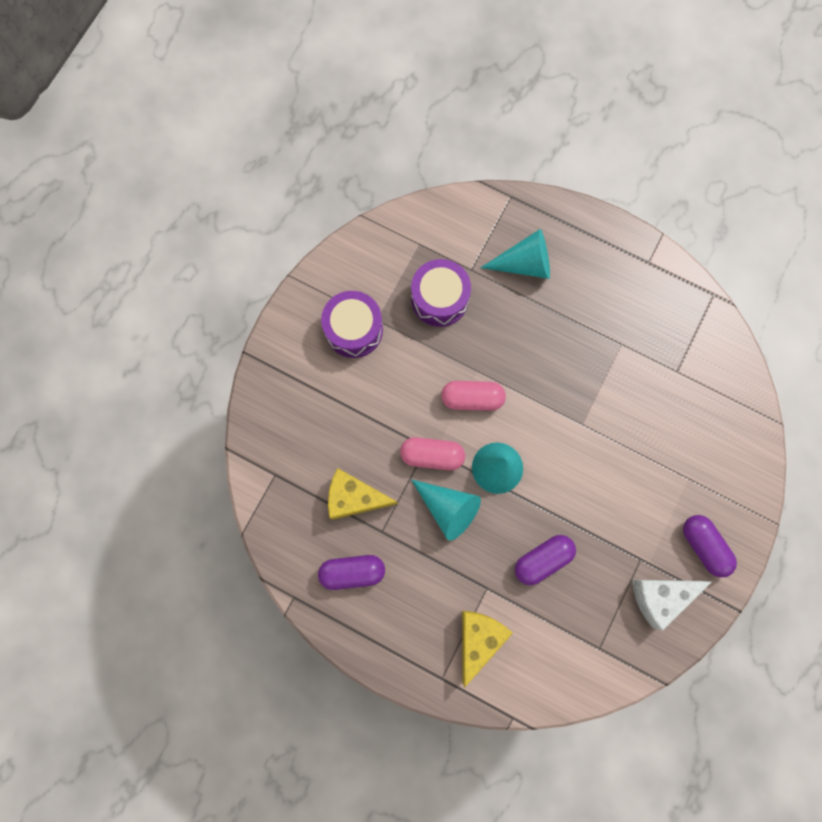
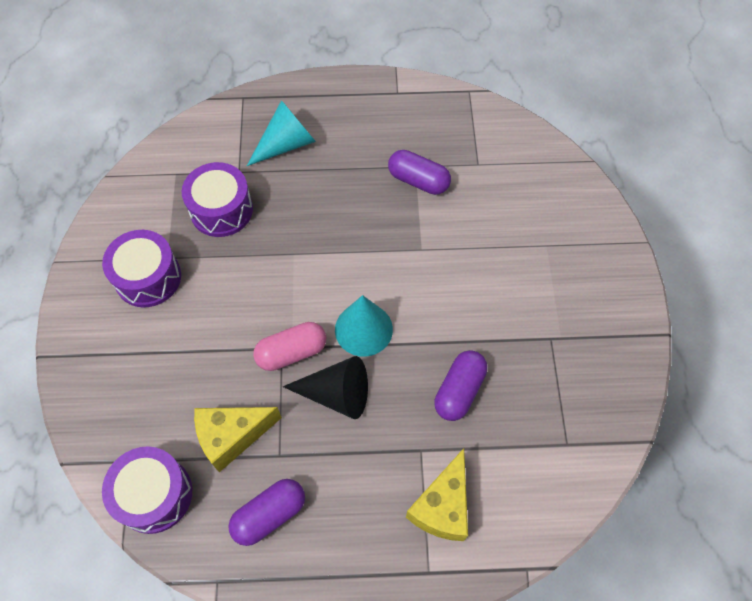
camera: 30 degrees left, 15 degrees down
(280, 510) = (154, 494): none -> purple drum
(448, 508) = (336, 394): turquoise cone -> black cone
(472, 398) = (302, 280): pink capsule -> none
(478, 639) = (442, 506): yellow cheese -> yellow cheese turned 150 degrees counterclockwise
(660, 596) = (590, 362): white cheese -> none
(703, 546) = (598, 295): purple capsule -> purple capsule (418, 181)

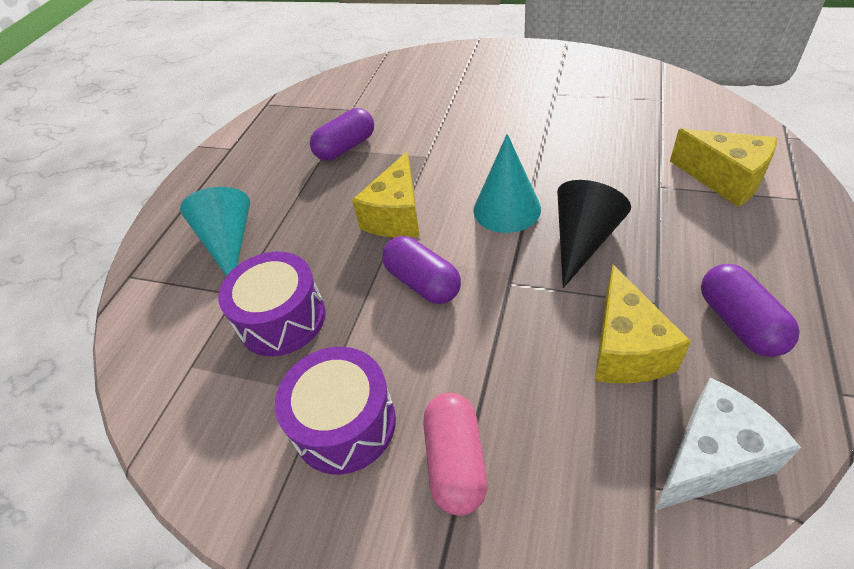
camera: 65 degrees left, 15 degrees down
(154, 494) = (711, 458): purple drum -> white cheese
(291, 352) = (518, 273): pink capsule -> pink capsule (456, 462)
(338, 248) = (396, 216): none -> yellow cheese
(459, 390) = (596, 152): purple capsule -> purple capsule (423, 283)

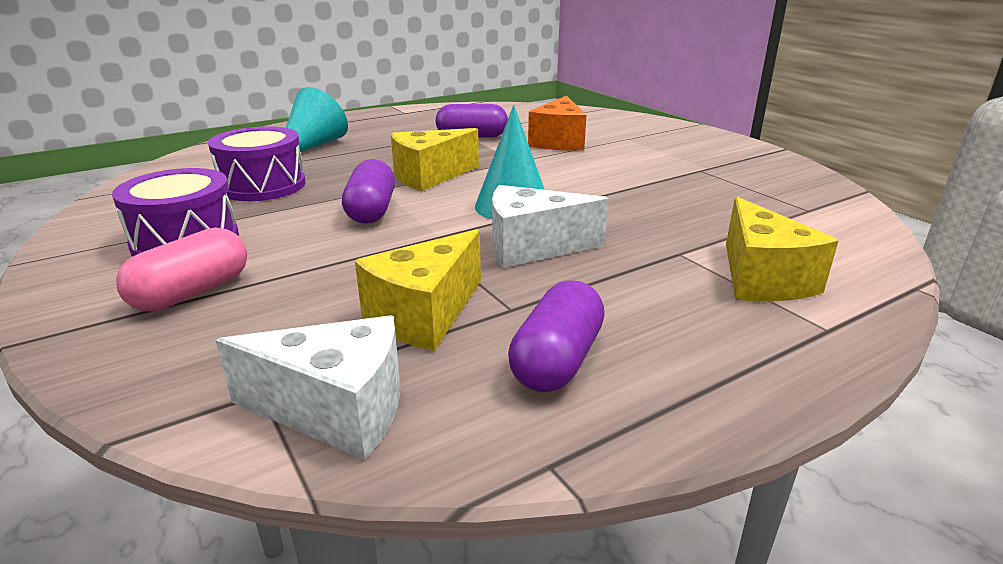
camera: 35 degrees right, 20 degrees down
(420, 116) = (558, 142): none -> orange cheese
(582, 241) = (532, 247): black cone -> white cheese

